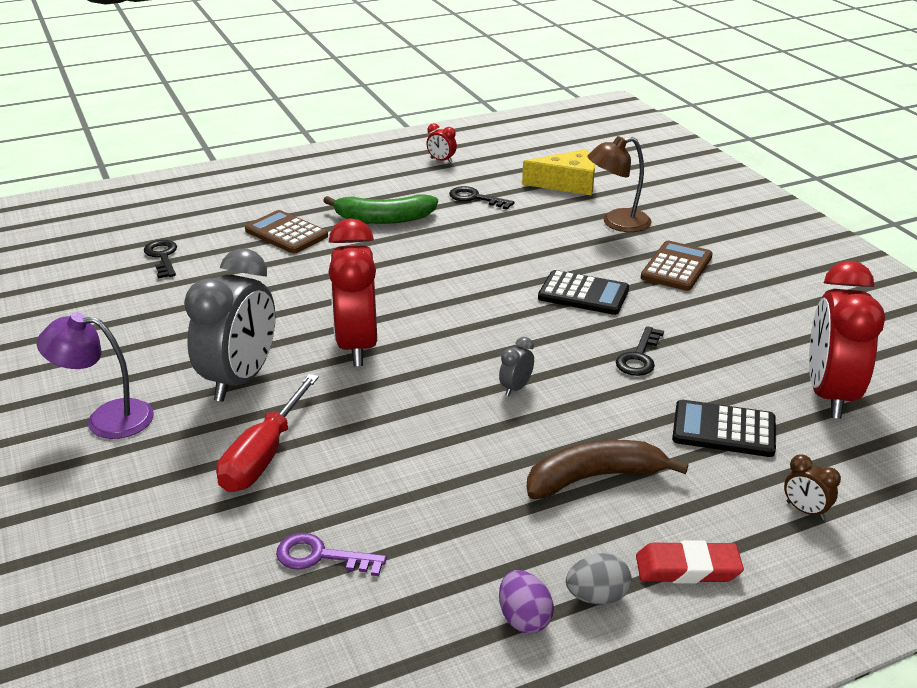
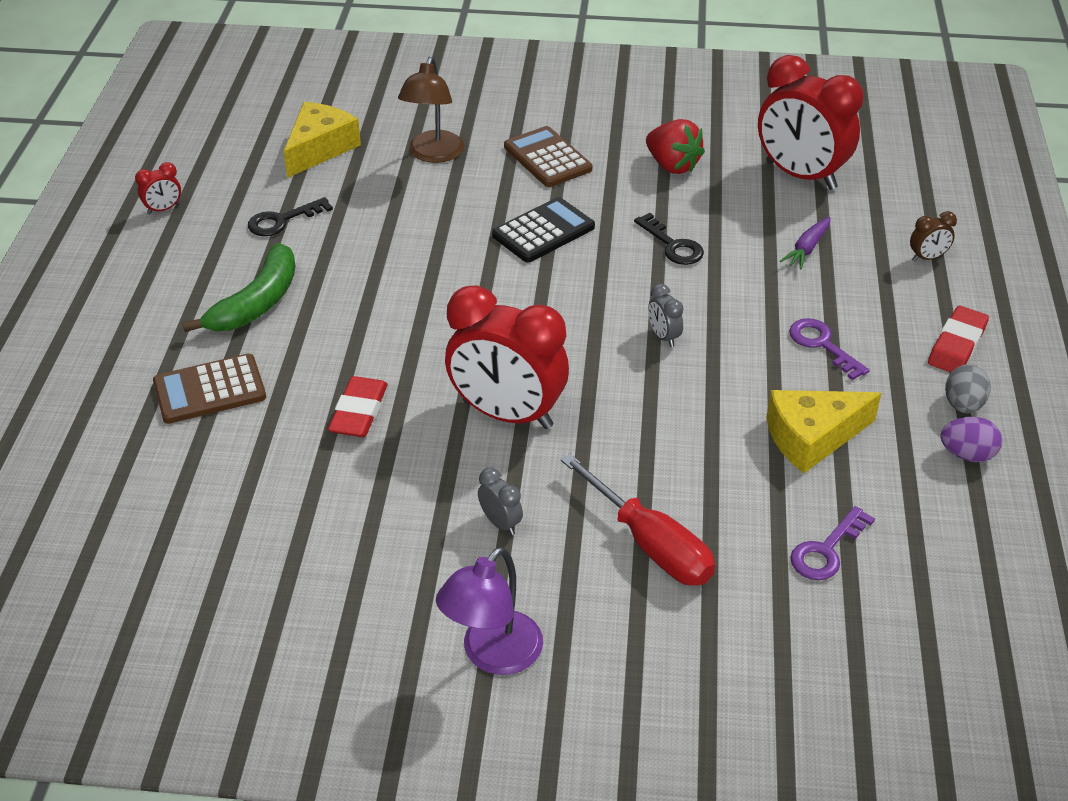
camera: 60 degrees left, 10 degrees up
(162, 257) = (157, 516): black key -> none
(240, 380) = (500, 523): grey clock -> grey clock, size x0.40
(309, 289) = (359, 412): none -> red eraser
(461, 507) = (812, 437): none -> yellow cheese
(594, 478) = (822, 345): brown banana -> purple key
(723, 430) = (807, 249): black calculator -> purple carrot
(747, 324) = (672, 165): none -> red strawberry

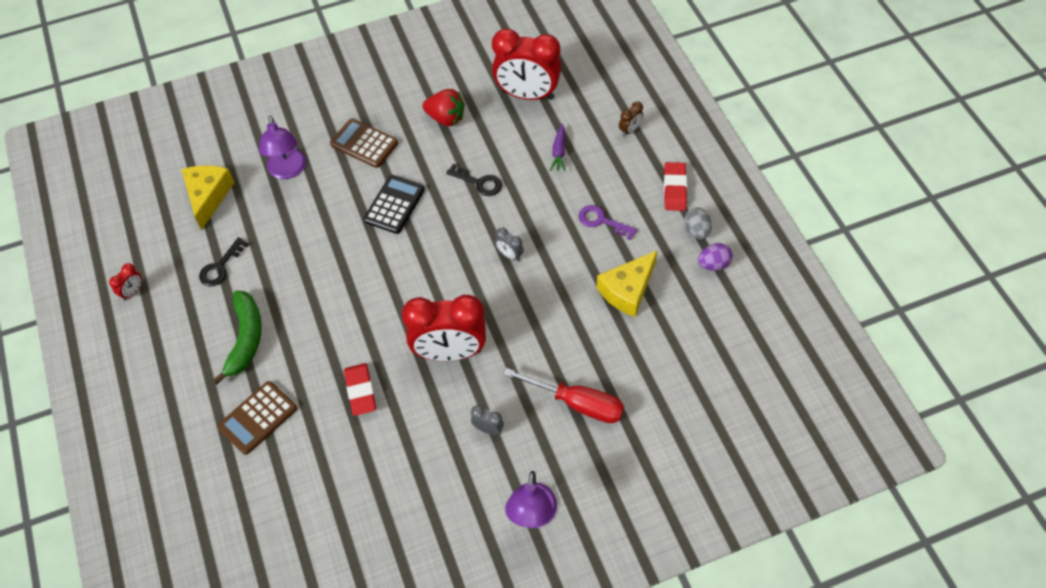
camera: 25 degrees left, 15 degrees up
(433, 154) = (288, 171): brown lamp -> purple lamp
(826, 550) = (671, 363): purple key -> none

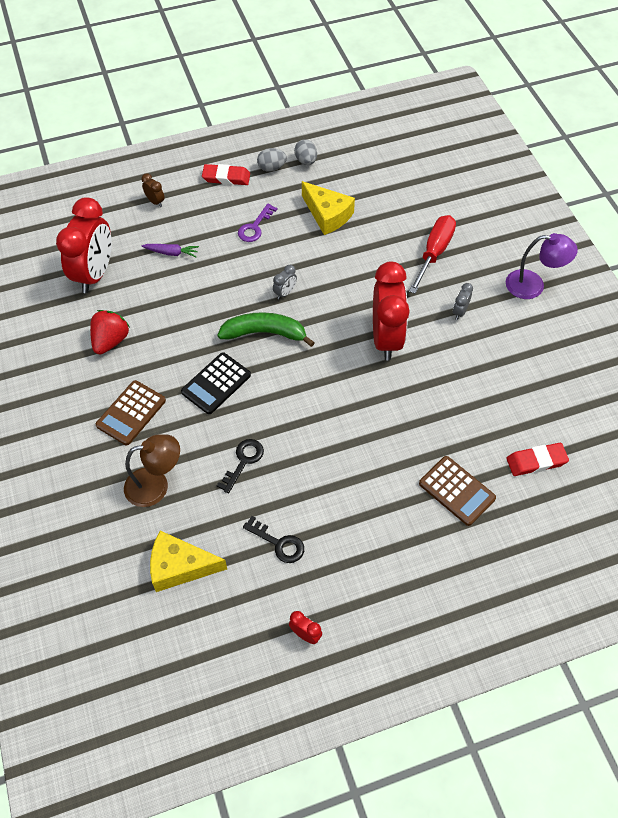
camera: 90 degrees left, 0 degrees up
(245, 339) = (369, 510): green banana -> green banana (265, 333)
(288, 171) = (156, 485): purple lamp -> brown lamp
(360, 391) = (426, 406): red eraser -> red eraser (536, 461)
(394, 205) = (216, 383): black calculator -> black calculator turned 75 degrees counterclockwise
(479, 182) = (198, 314): black key -> black key (243, 461)
(713, 264) = (306, 161): purple egg -> grey egg

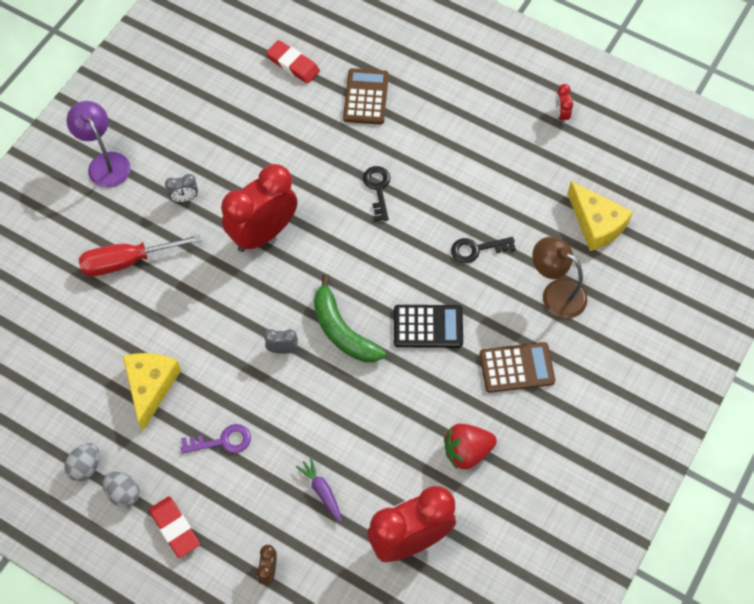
camera: 130 degrees left, 5 degrees up
(278, 543) = (516, 176): black key -> black key (378, 189)

